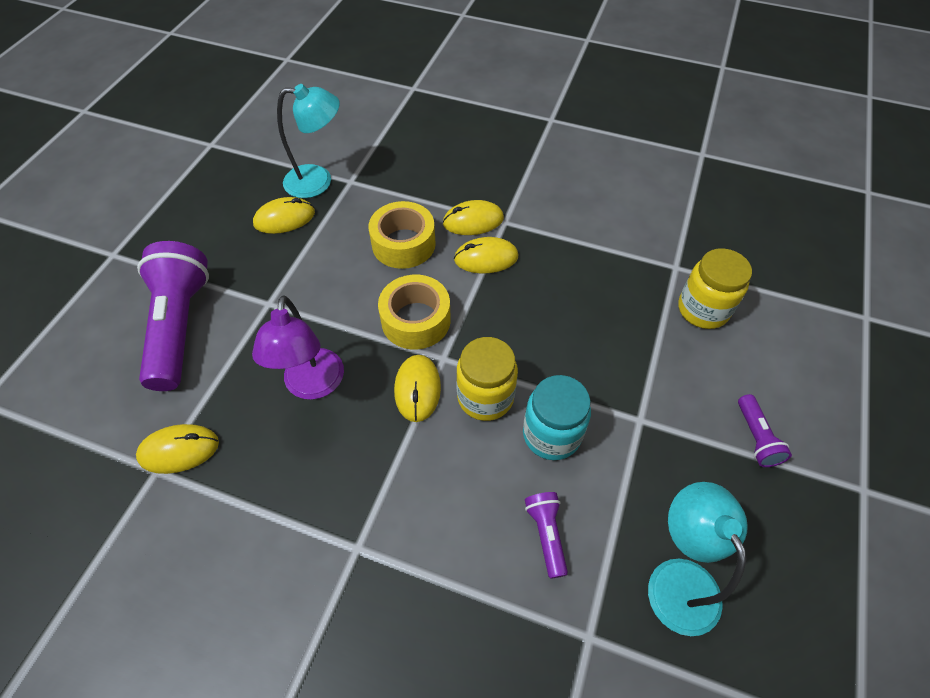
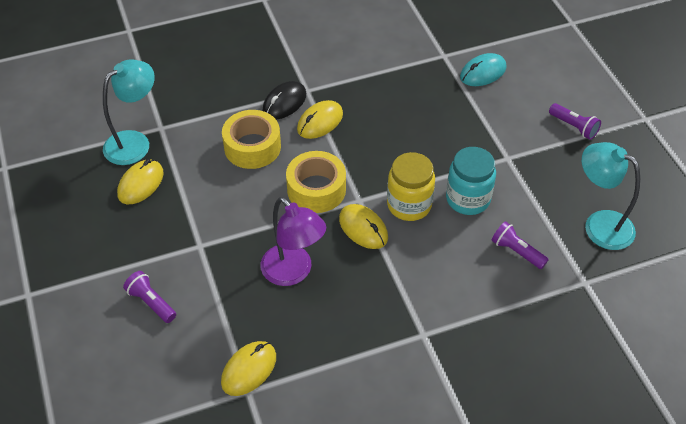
camera: 40 degrees left, 5 degrees down
(180, 326) = (151, 302): purple flashlight -> purple flashlight, size x0.45
(473, 221) = (284, 102): yellow mouse -> black mouse
(703, 310) = (483, 72): yellow jar -> turquoise mouse

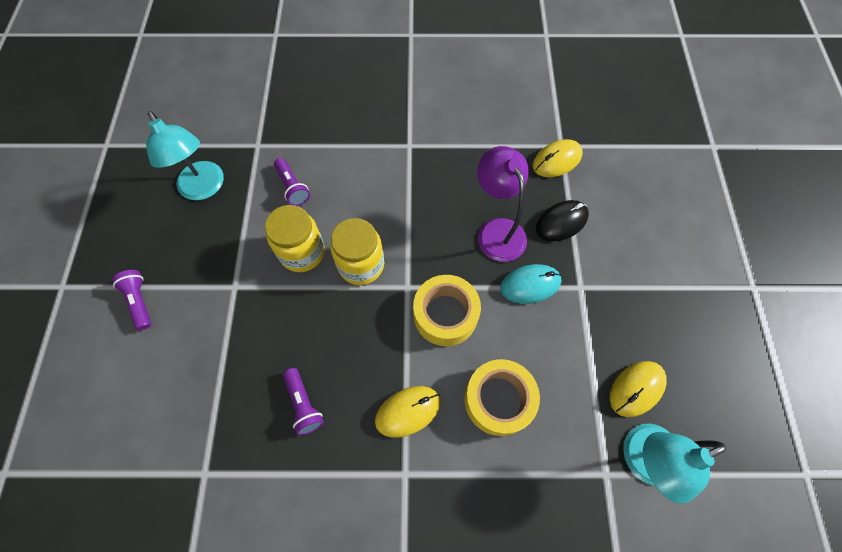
camera: 160 degrees left, 15 degrees up
(151, 302) = (633, 242): purple flashlight -> purple flashlight (304, 404)
(284, 102) = (440, 461): black mouse -> black mouse (561, 222)
(363, 228) = (416, 254): yellow mouse -> none
(468, 199) = (302, 252): turquoise jar -> yellow jar
(483, 72) = (176, 422): turquoise mouse -> turquoise mouse (530, 285)

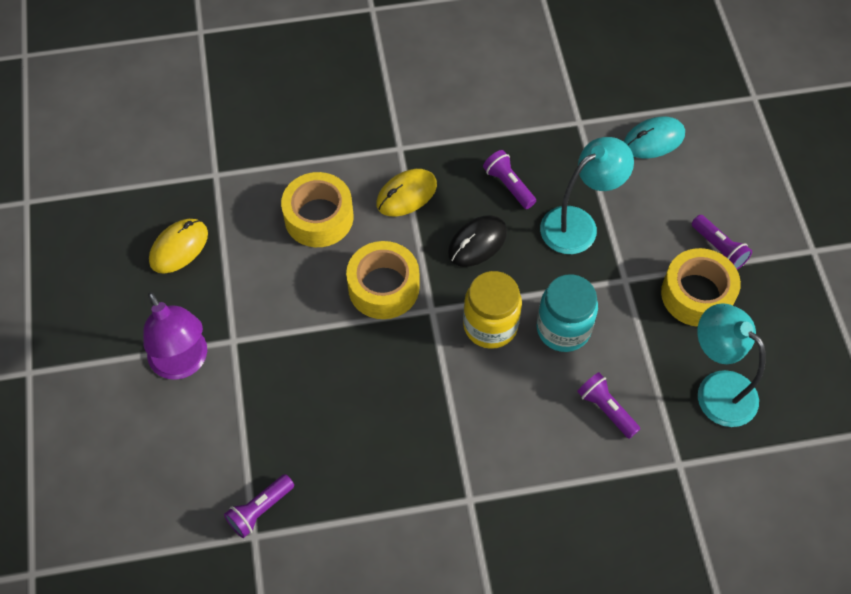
camera: 170 degrees right, 5 degrees down
(181, 263) = (697, 294): none -> yellow tape
(302, 252) = (563, 329): yellow jar -> turquoise jar
(497, 230) = (335, 393): purple lamp -> purple lamp (183, 363)
(530, 285) = (291, 334): turquoise mouse -> turquoise mouse (653, 140)
(556, 160) = (260, 509): yellow mouse -> purple flashlight
(561, 222) = (254, 418): black mouse -> black mouse (477, 243)
(640, 459) = (181, 190): turquoise lamp -> turquoise lamp (578, 224)

